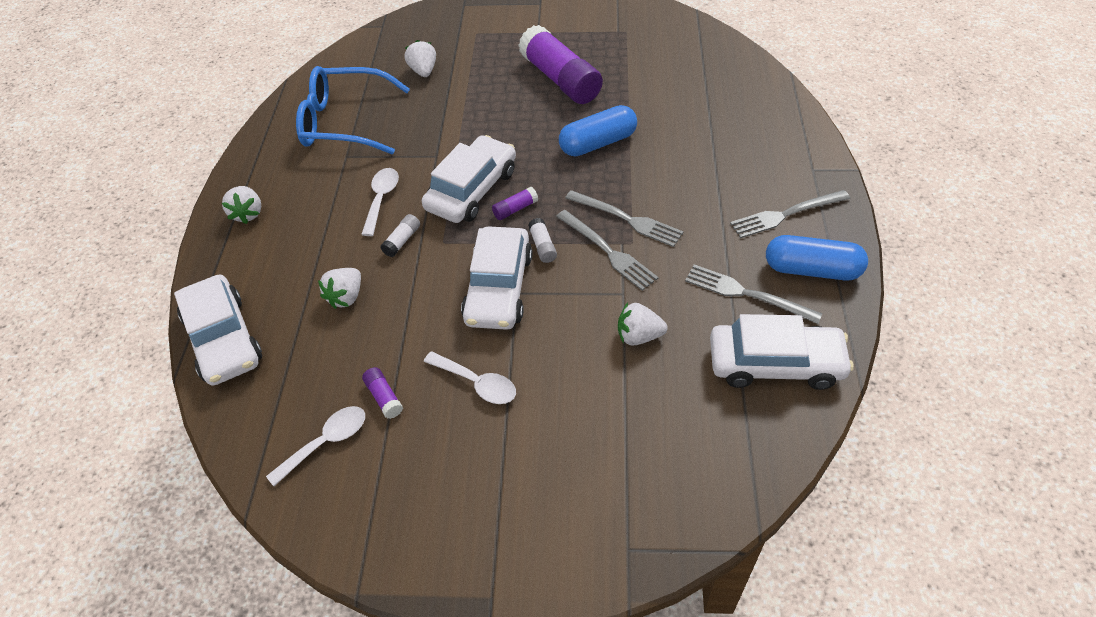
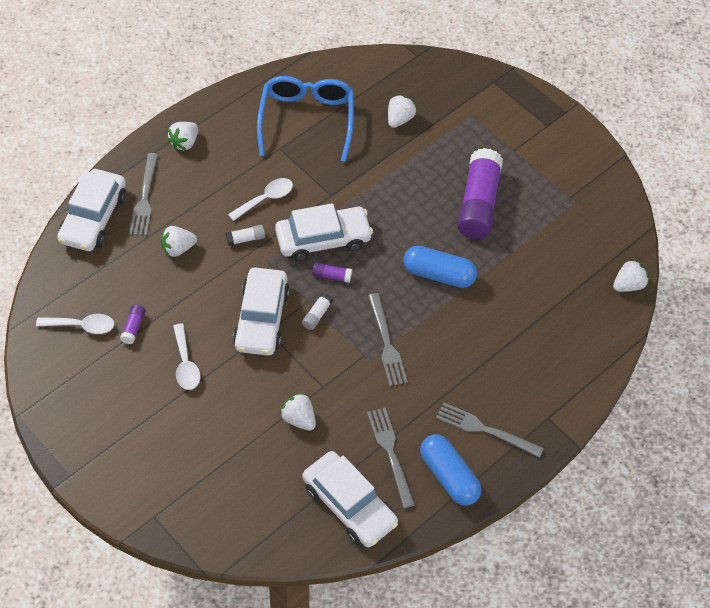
camera: 40 degrees right, 5 degrees up
(344, 122) = (307, 120): blue glasses -> blue glasses turned 45 degrees clockwise
(498, 288) = (261, 319): white car -> white car turned 45 degrees counterclockwise
(608, 251) = (348, 353): grey fork -> grey fork (144, 198)
(734, 51) = (628, 285): none -> white strawberry

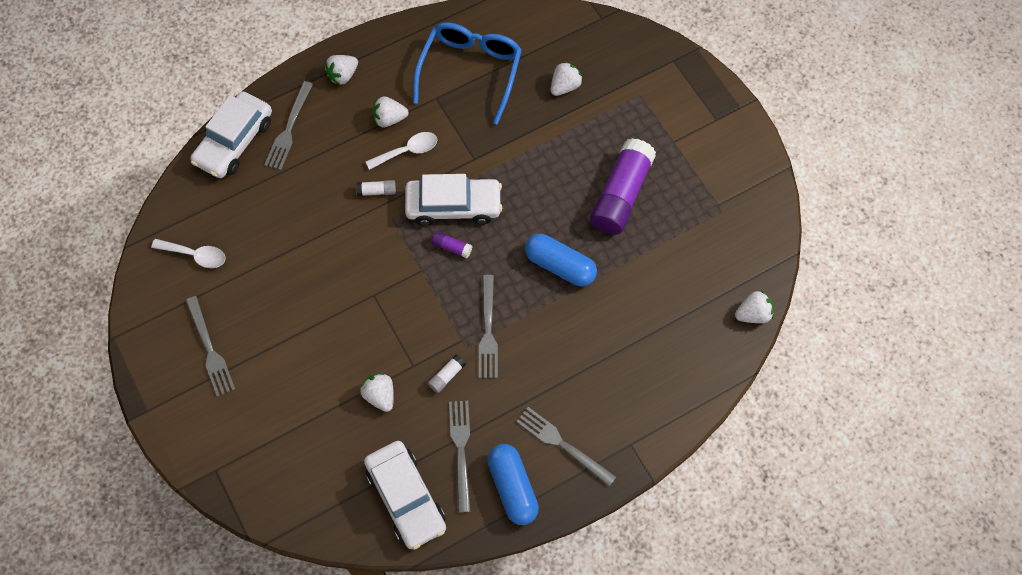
camera: 15 degrees right, 10 degrees up
(119, 408) = (210, 349): none -> grey fork
(133, 327) = (244, 266): purple glue stick -> none
(178, 248) = (308, 189): white strawberry -> white strawberry (389, 119)
(185, 364) = (284, 314): white spoon -> none
(261, 319) = (370, 280): white car -> none
(317, 315) = (426, 287): white glue stick -> white glue stick (447, 376)

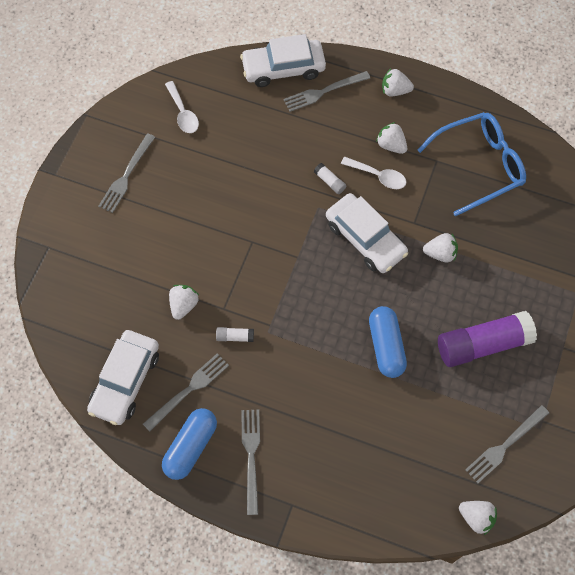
camera: 50 degrees right, 0 degrees up
(452, 247) = (333, 263): purple glue stick -> none
(488, 331) = (292, 337): grey fork -> grey fork (505, 445)
(565, 86) = (531, 237): white strawberry -> white strawberry (440, 253)

